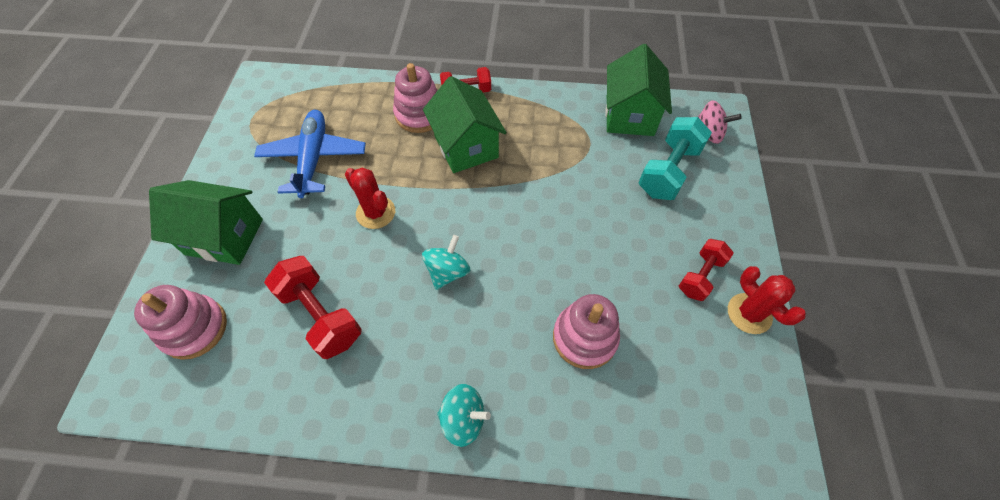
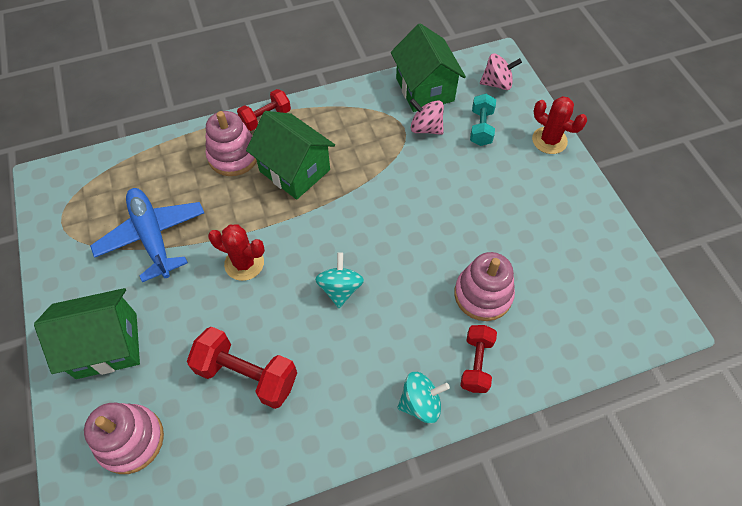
camera: 25 degrees left, 0 degrees up
(611, 152) = (425, 128): none -> pink spinning top
(668, 171) = (481, 128): turquoise dumbbell -> turquoise dumbbell, size x0.64
(700, 276) = (547, 207): red dumbbell -> red dumbbell (476, 363)
(749, 313) = (597, 221): red cactus -> red cactus (549, 140)

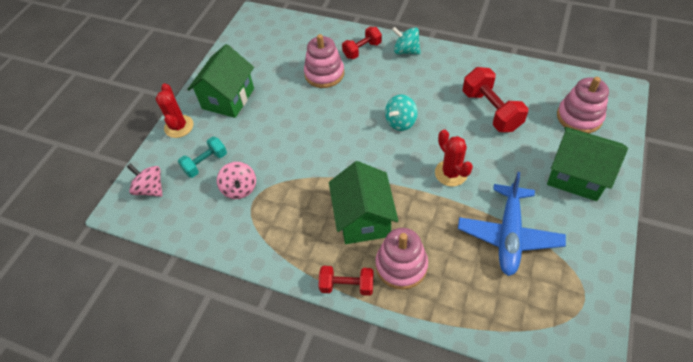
camera: 135 degrees left, 5 degrees down
(425, 89) = (202, 221): green house -> green house (228, 98)

